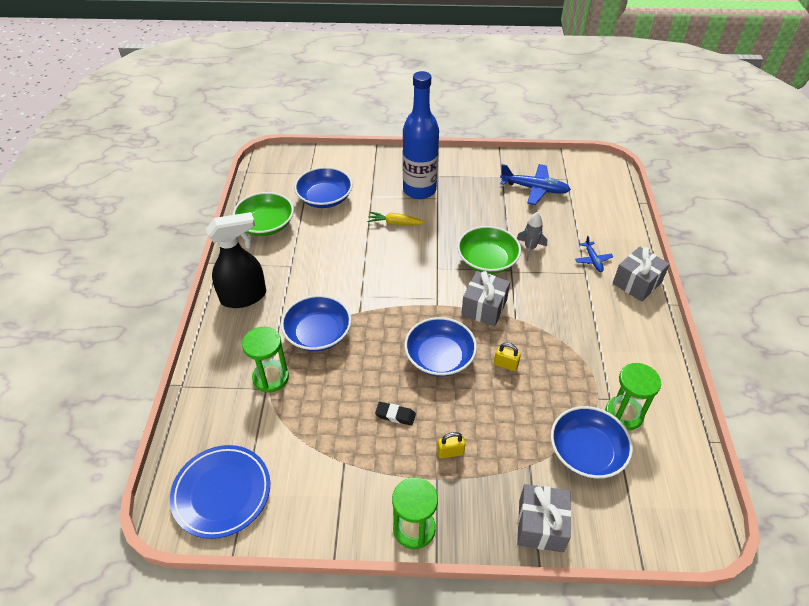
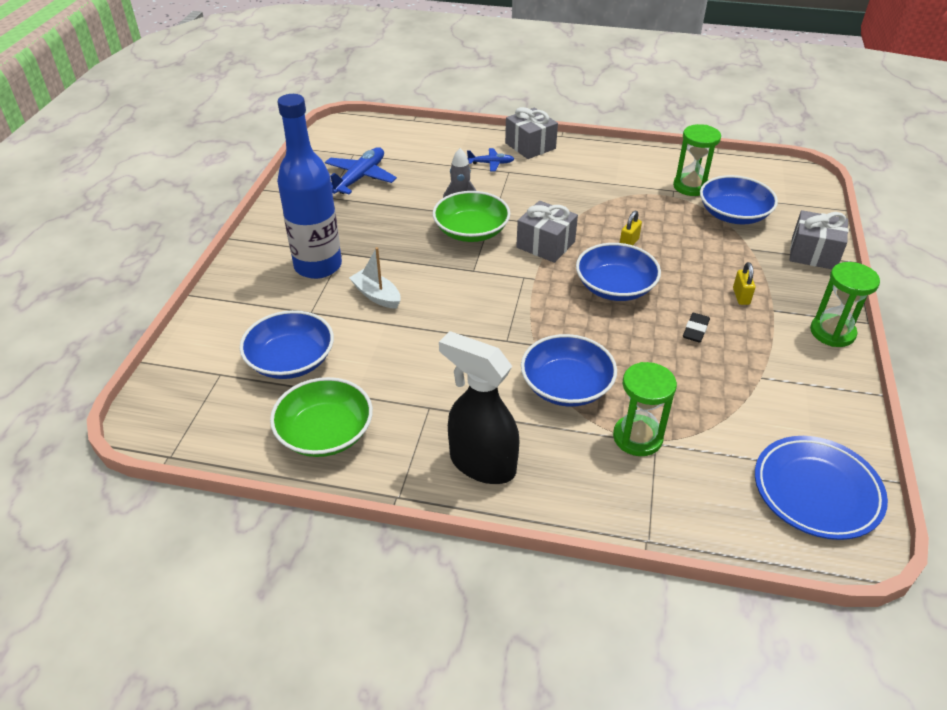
camera: 80 degrees left, 5 degrees down
(244, 297) = (481, 463): black spray bottle -> black spray bottle turned 45 degrees counterclockwise
(395, 223) = (376, 295): yellow carrot -> white boat

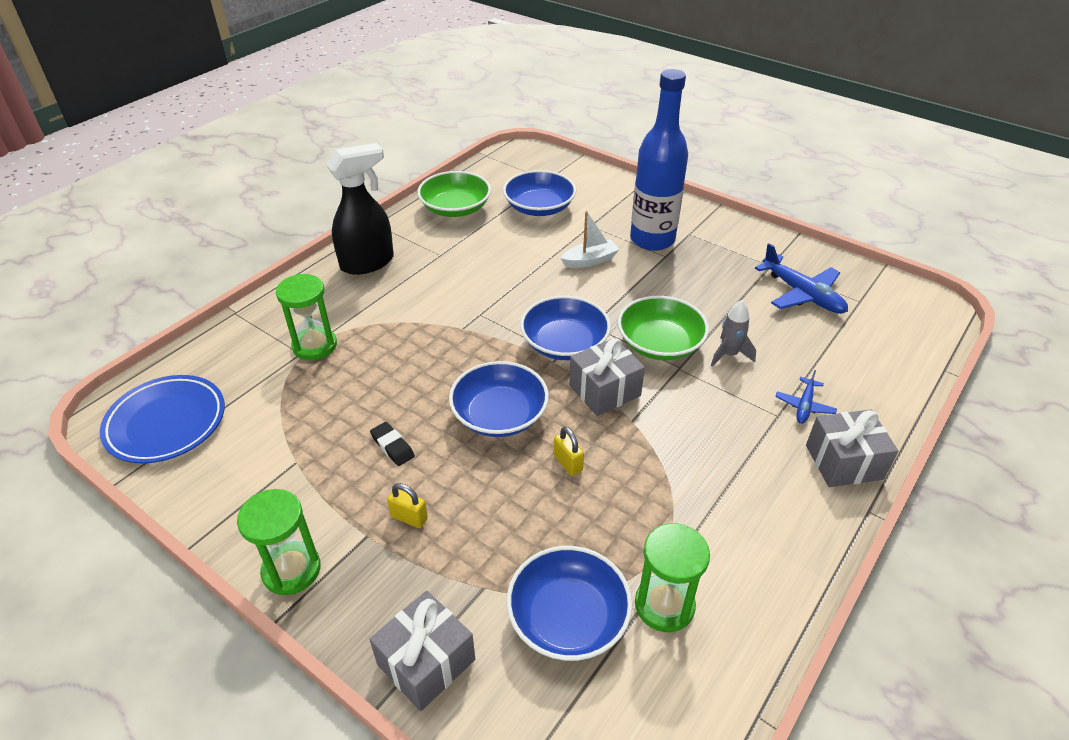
camera: 115 degrees right, 0 degrees up
(566, 386) = (400, 328): blue bowl -> blue bowl (564, 343)

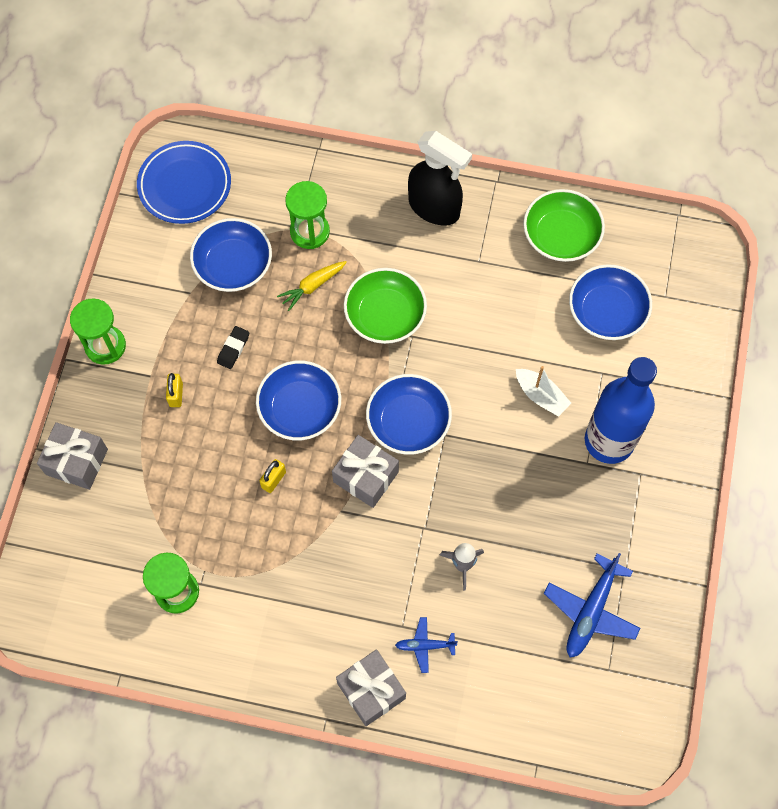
camera: 65 degrees right, 25 degrees up
(374, 362) = (312, 286): none -> yellow carrot
(568, 618) = (142, 533): blue bowl -> blue bowl (233, 265)
(660, 344) = (448, 501): green bowl -> green bowl (385, 315)

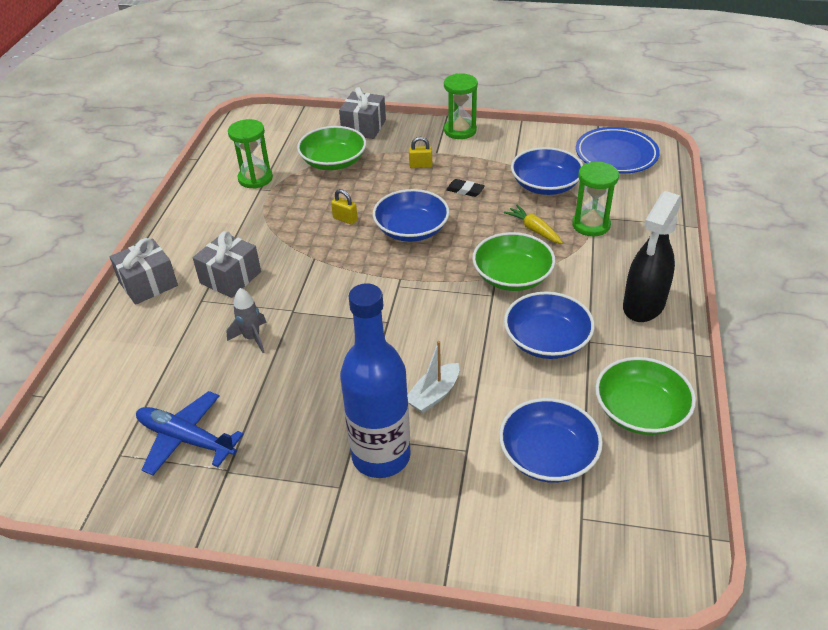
camera: 90 degrees right, 25 degrees down
(152, 497) = (333, 161): none -> green bowl
(366, 477) = (345, 271): grey gift -> grey gift (230, 277)
(408, 422) = (400, 296): blue bowl -> blue bowl (547, 340)
(425, 645) = (179, 315): blue plane -> none

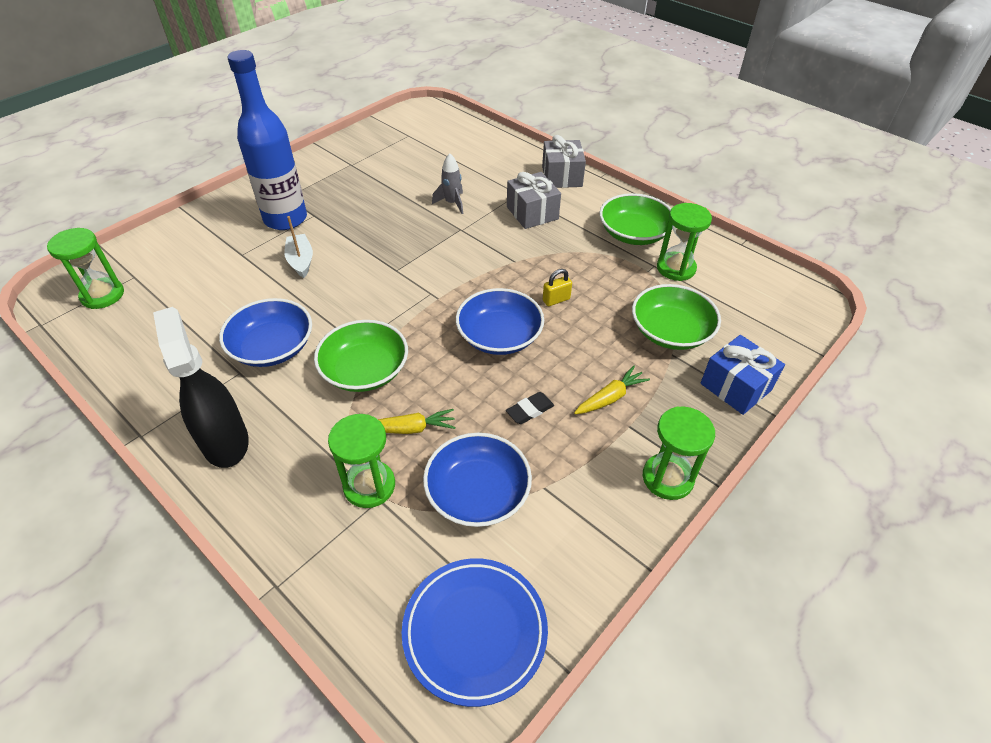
camera: 120 degrees right, 5 degrees up
(186, 439) = (392, 157): blue plane -> none
(364, 127) = (735, 387): grey gift -> blue gift
(420, 165) = (610, 397): yellow padlock -> yellow carrot
(548, 455) = (188, 287): blue bowl -> none
(628, 520) = (102, 295): none -> green hourglass
(640, 411) = (148, 357): green bowl -> green bowl (633, 233)

